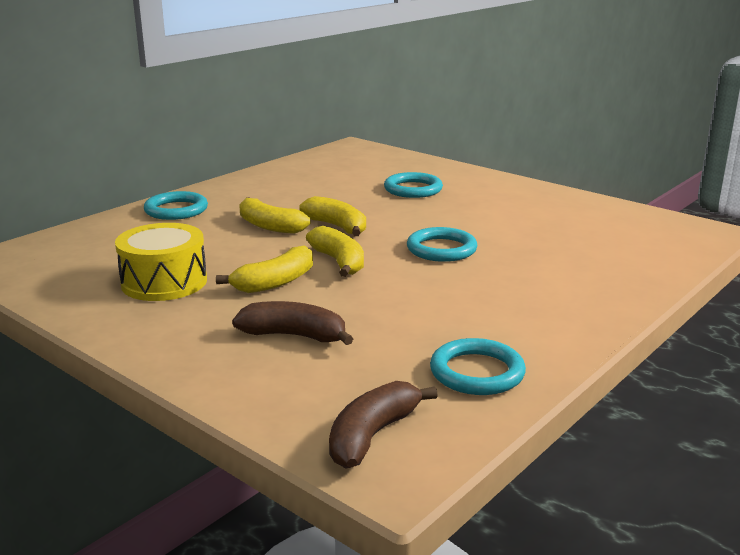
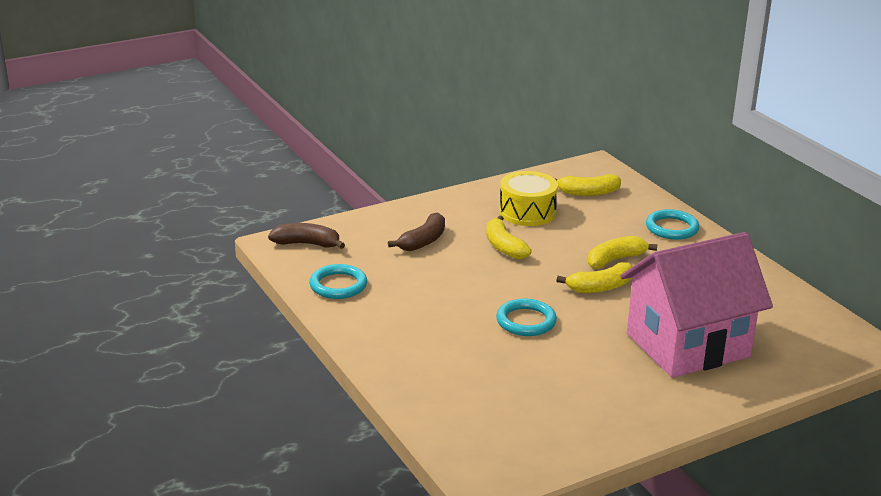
camera: 110 degrees right, 5 degrees up
(339, 262) = (525, 275): yellow banana -> yellow banana (588, 193)
(372, 435) = (307, 244): brown banana -> brown banana turned 45 degrees counterclockwise
(413, 189) = (687, 345): turquoise ring -> pink house

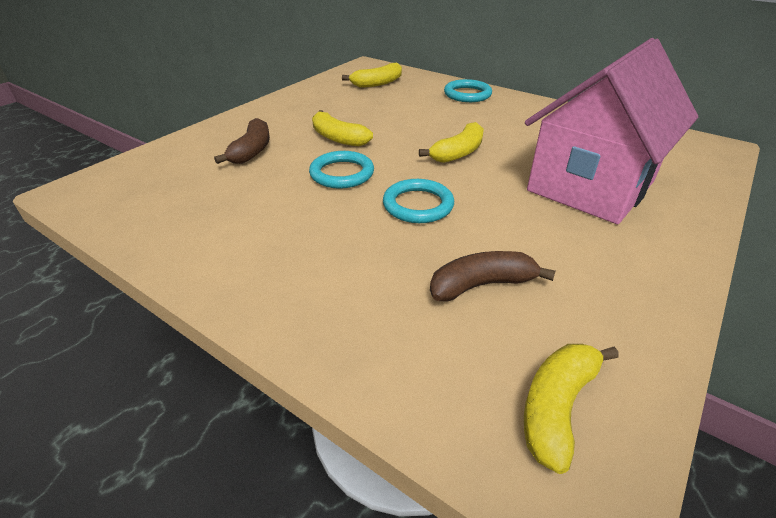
camera: 25 degrees left, 10 degrees up
(307, 244) = (113, 183): brown banana -> brown banana (481, 285)
(338, 285) = (171, 221): turquoise ring -> turquoise ring (342, 173)
(527, 212) = (338, 106): yellow drum -> none
(615, 260) = (447, 127): yellow banana -> yellow banana (556, 407)

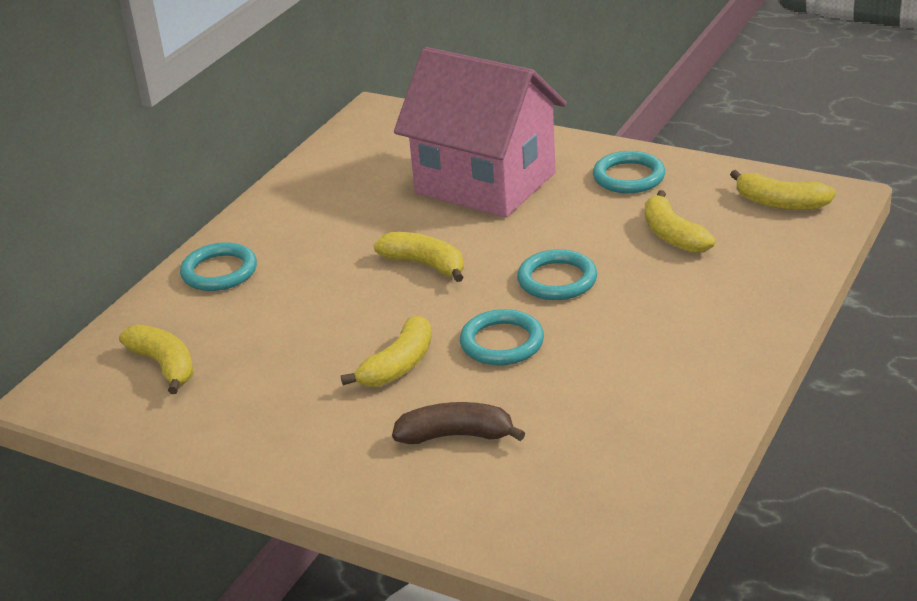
camera: 95 degrees left, 5 degrees down
(481, 285) = (672, 235): brown banana -> yellow banana
(617, 273) = (629, 177): none -> turquoise ring

